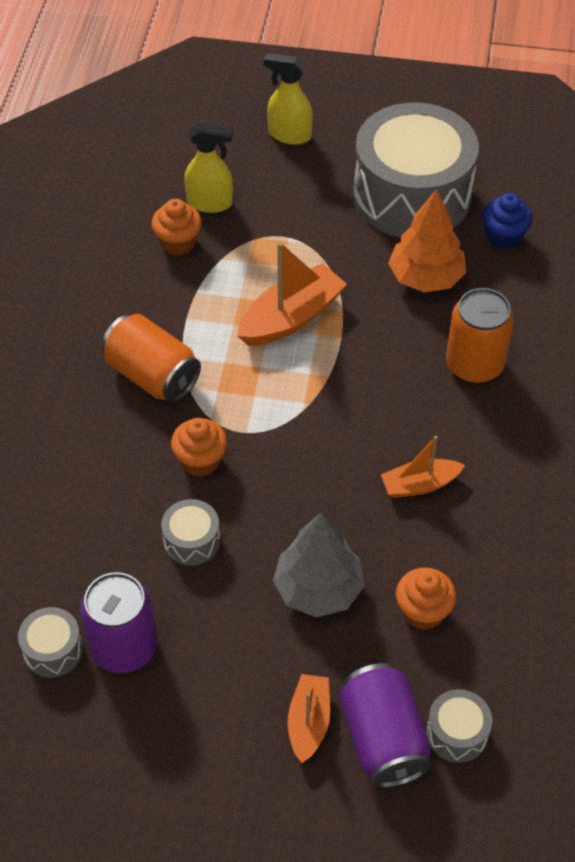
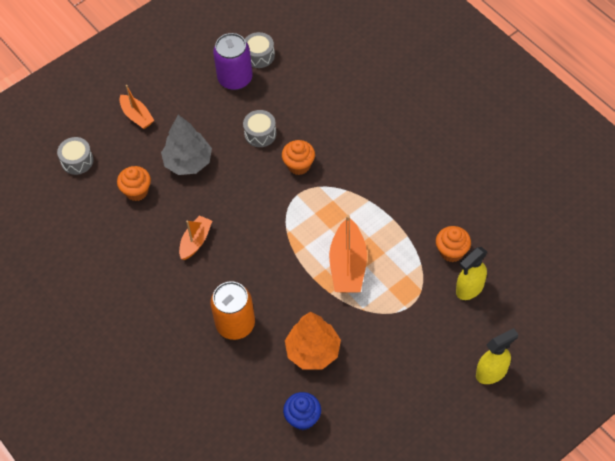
camera: 135 degrees right, 5 degrees up
(152, 375) = (369, 180): orange can -> none
(383, 739) = (103, 135): purple can -> none
(412, 195) = (380, 398): grey drum -> none

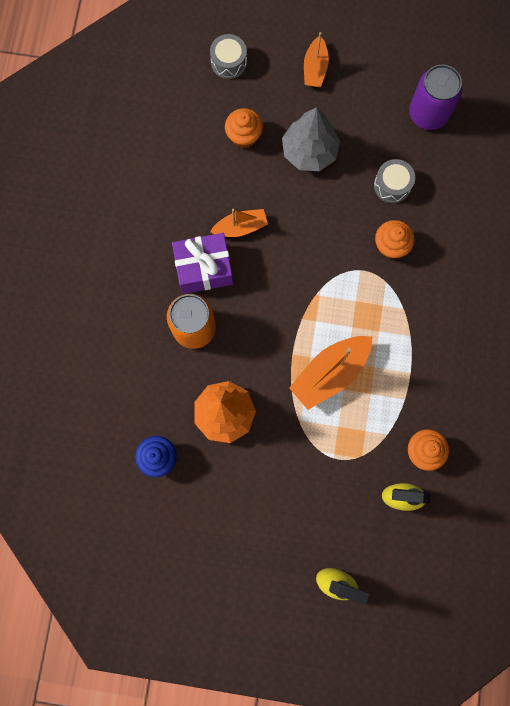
camera: 45 degrees right, 20 degrees up
(200, 285) = (204, 268): none -> purple gift
(259, 55) = (471, 112): grey drum -> none

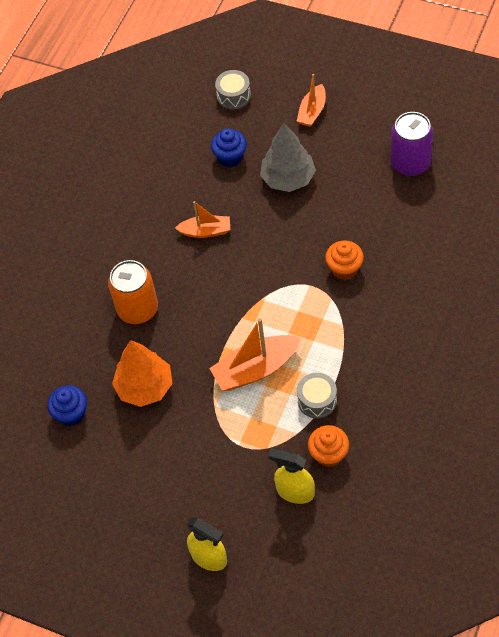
camera: 20 degrees right, 20 degrees down
(204, 268) = (161, 260): purple gift -> none
(244, 136) = (230, 157): orange cupcake -> blue cupcake
(392, 185) = (359, 218): grey drum -> grey drum (317, 400)

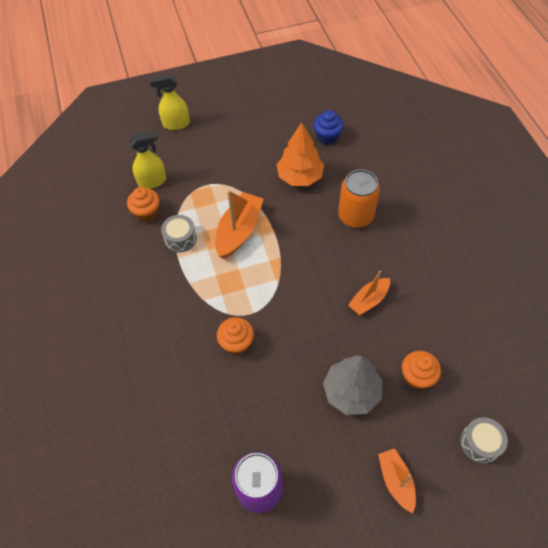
camera: 135 degrees right, 0 degrees up
(230, 157) = (417, 377): blue cupcake -> orange cupcake

